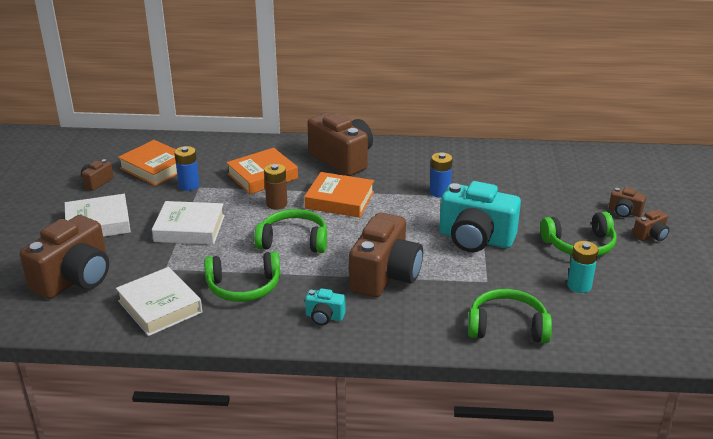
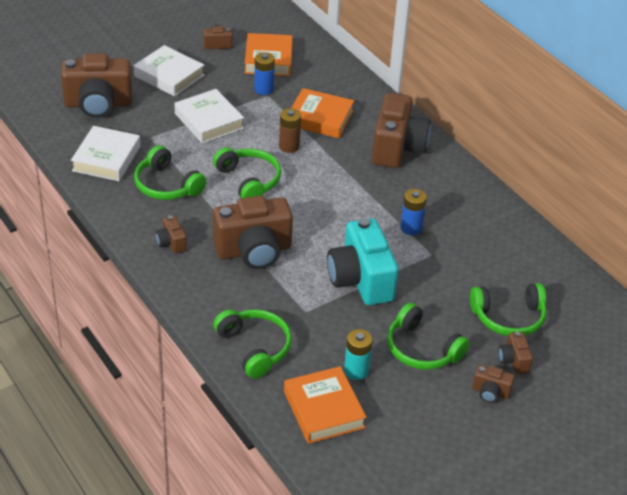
camera: 50 degrees right, 10 degrees up
(324, 317) = (171, 243): turquoise camera -> brown camera
(339, 200) = (332, 176): orange book -> orange book (324, 409)
(577, 195) = (509, 318): none -> green headphones

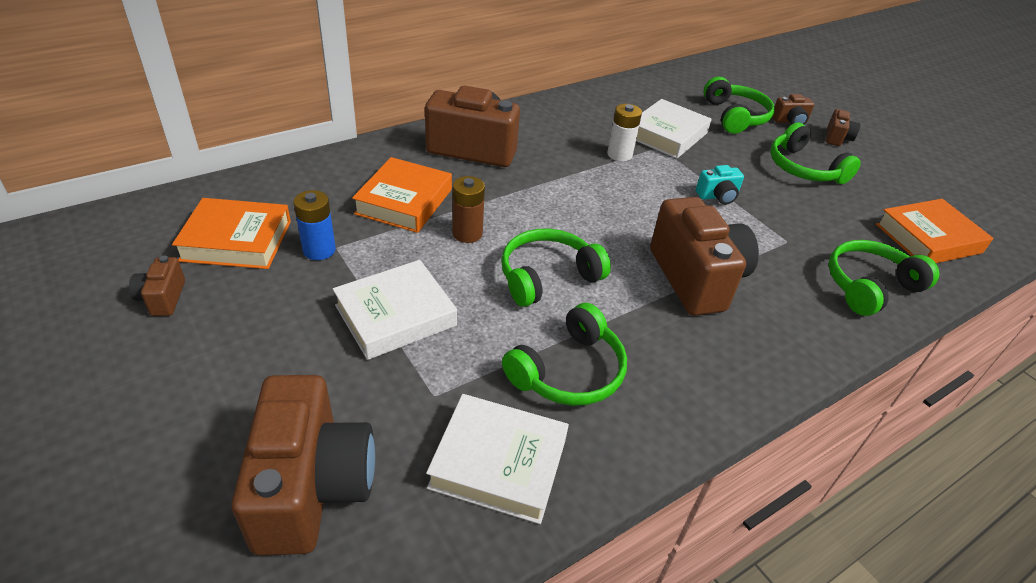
camera: 90 degrees left, 0 degrees up
(169, 76) = (242, 367): white book -> white book (667, 135)
(171, 243) = (706, 366): brown camera -> none
(356, 370) = (858, 212): turquoise battery -> none
(360, 280) = (717, 196): turquoise camera -> turquoise camera, size x0.45
(411, 228) = (619, 154): blue battery -> white battery
(421, 349) = (803, 168): green headphones -> green headphones turned 105 degrees clockwise

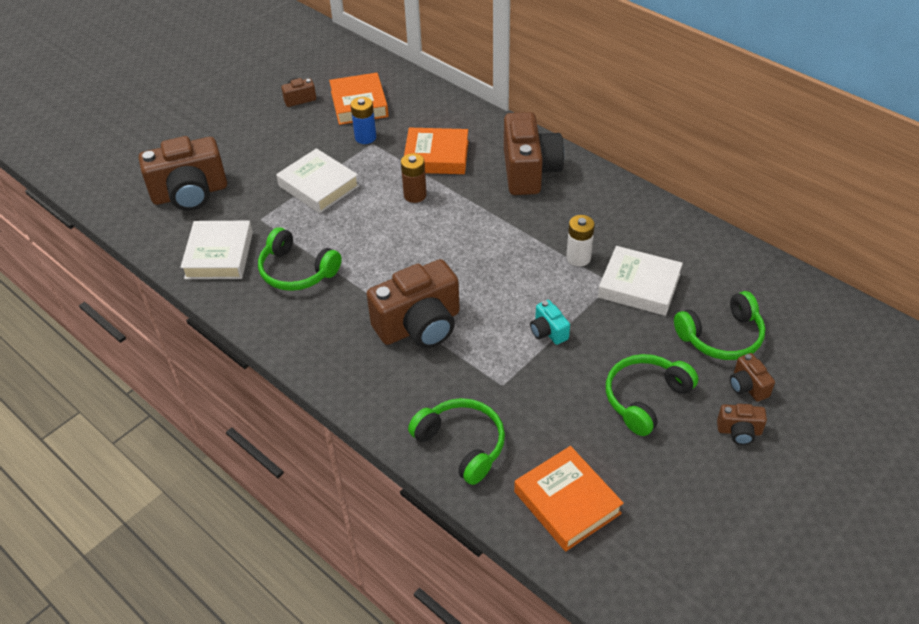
camera: 80 degrees right, 5 degrees up
(547, 276) = (385, 244): green headphones -> none

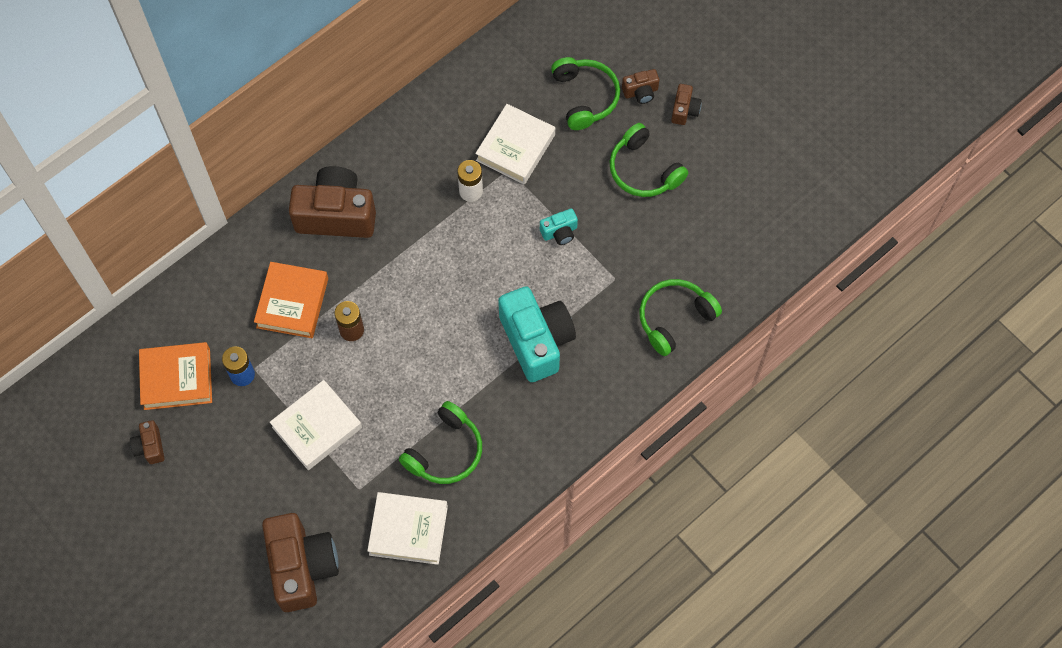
camera: 85 degrees left, 20 degrees up
(419, 326) = (536, 340): brown camera -> turquoise camera
(567, 502) = (738, 247): orange book -> none

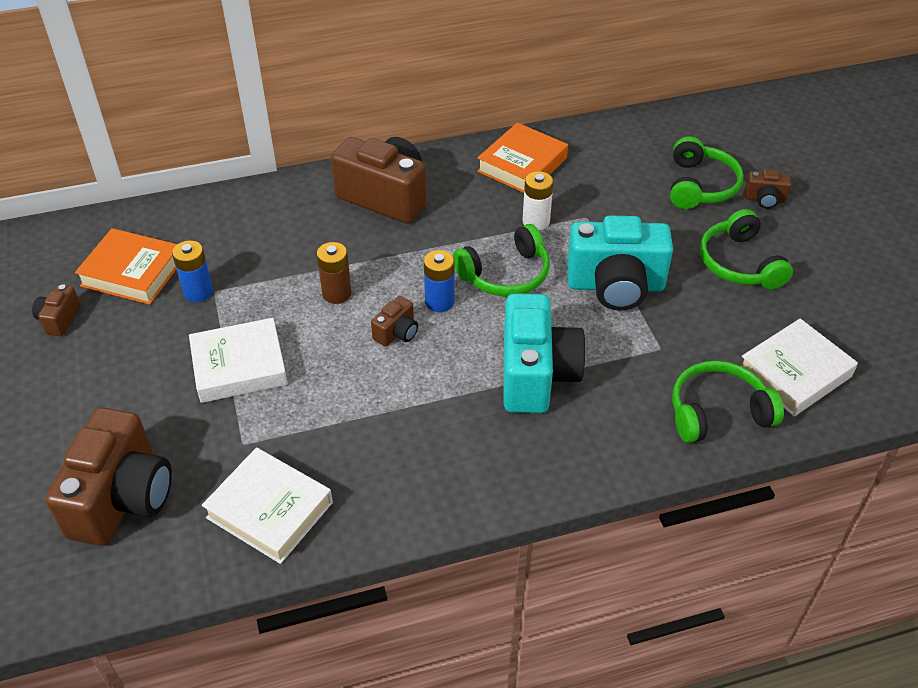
camera: 25 degrees right, 20 degrees down
(292, 303) = (292, 251): orange book -> orange book (522, 165)
(434, 304) = (439, 302): none -> blue battery
(445, 451) = (365, 444): green headphones -> green headphones (506, 274)
(515, 147) = (603, 202): white book -> white book (794, 373)
(559, 232) = (615, 286): turquoise camera -> turquoise camera, size x2.20
(684, 110) = (809, 228): brown camera -> brown camera (397, 333)

